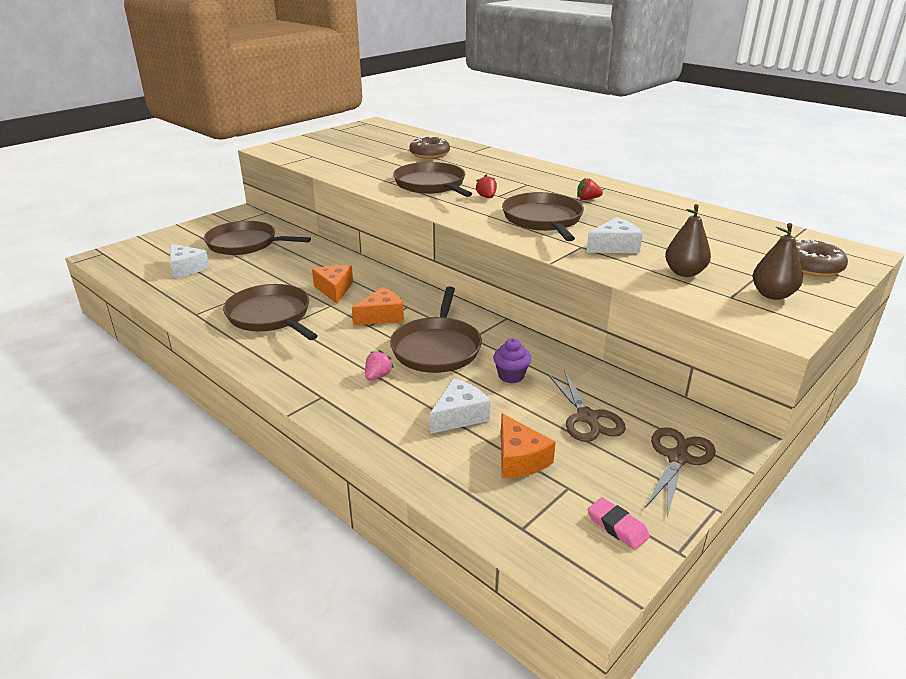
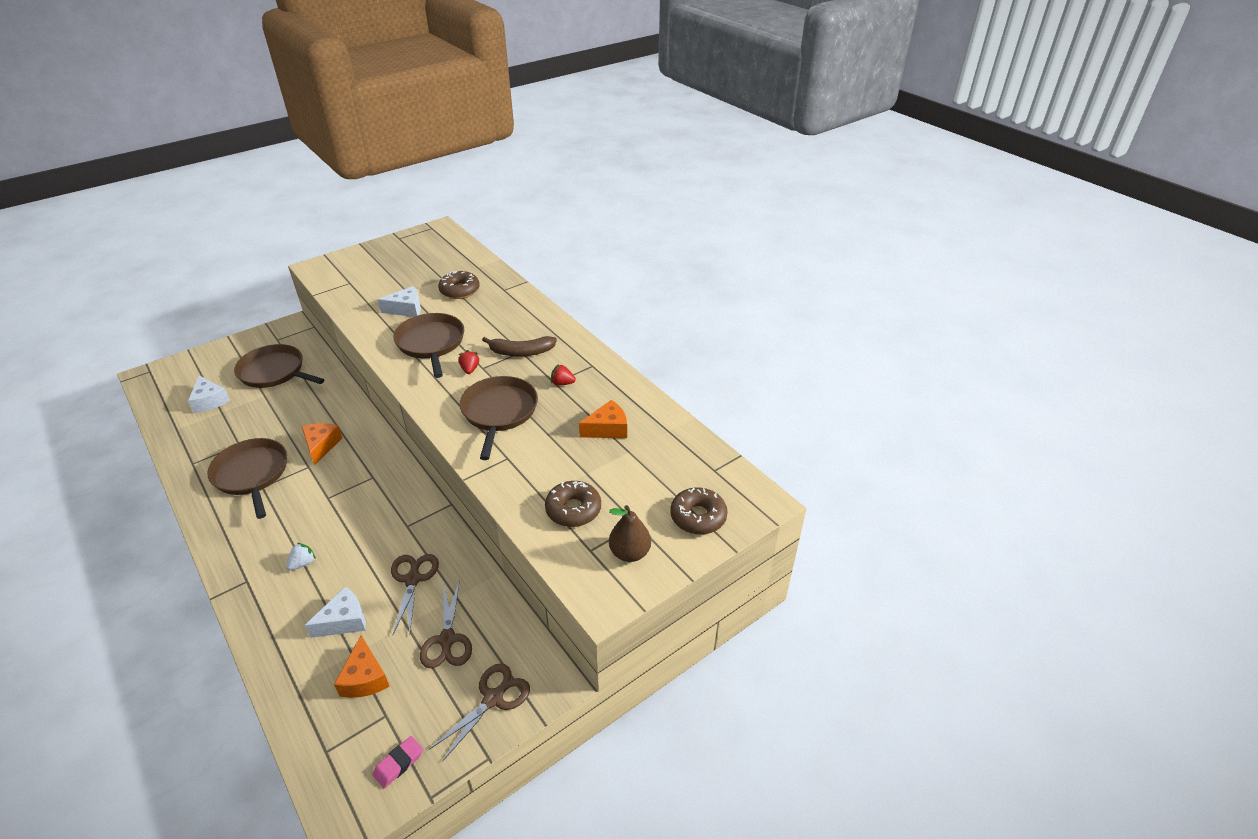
camera: 10 degrees right, 10 degrees up
(378, 376) = (303, 563): pink strawberry -> white strawberry
(382, 316) = (344, 487): orange cheese -> orange cheese (607, 429)
(437, 348) = (370, 535): brown pan -> none
(511, 376) = (413, 579): purple cupcake -> brown scissors
(527, 184) = (521, 352): none -> brown banana
(615, 247) = (537, 462): white cheese -> white cheese (406, 309)
(617, 527) = (398, 763): pink eraser -> pink eraser turned 75 degrees clockwise
(684, 272) = (573, 509): brown pear -> brown donut

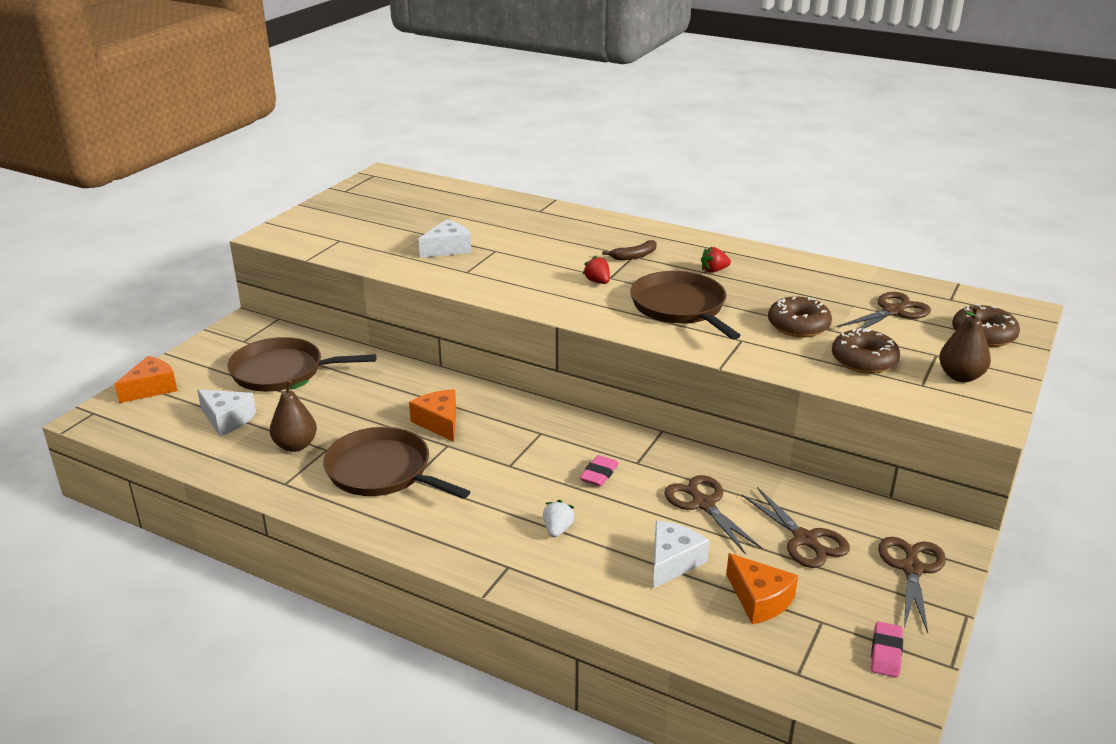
camera: 25 degrees left, 10 degrees down
(225, 435) = (295, 445): none -> brown pear
(373, 527) = (599, 474): none -> pink eraser
(431, 343) = (521, 270): brown pan -> none
(460, 290) = (489, 221): brown donut -> brown donut (798, 325)
(521, 352) = (634, 256): brown banana -> brown banana, size x0.65
(607, 429) = (809, 294): orange cheese -> orange cheese (151, 388)
(652, 468) = (893, 311): none -> brown scissors

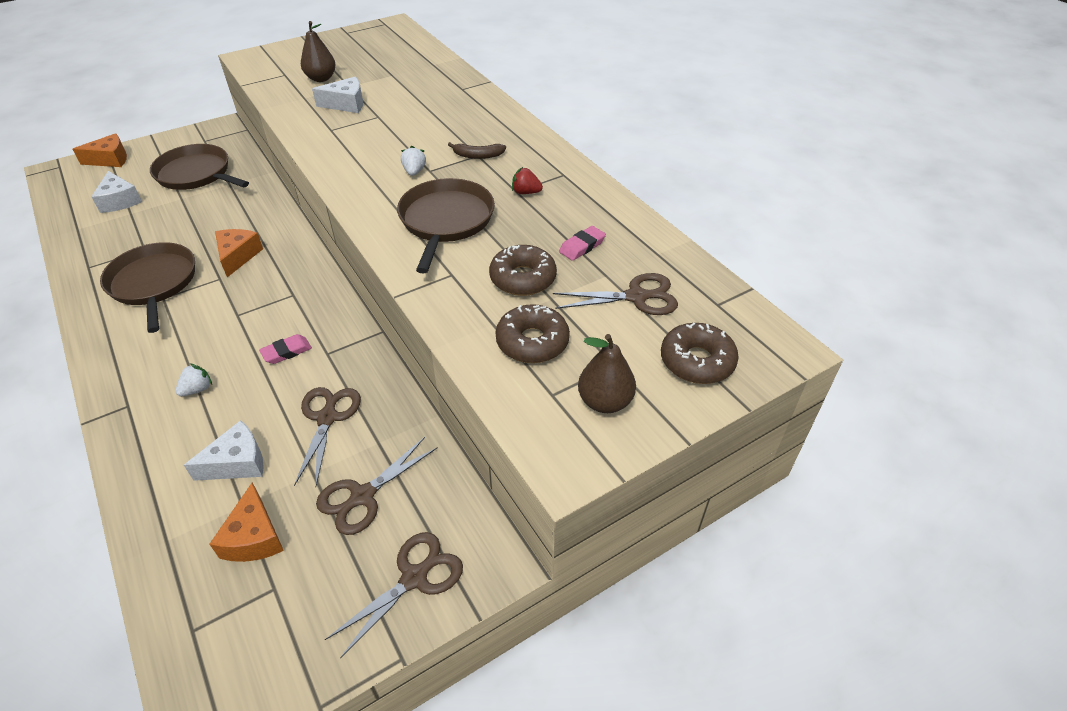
camera: 30 degrees right, 15 degrees up
(295, 445) = (131, 238): brown pear -> brown pear (321, 78)
(597, 281) = (414, 171): red strawberry -> white strawberry
(805, 540) = (362, 496): brown scissors -> brown scissors turned 45 degrees clockwise
(886, 653) = (283, 655): pink eraser -> pink eraser (582, 246)

